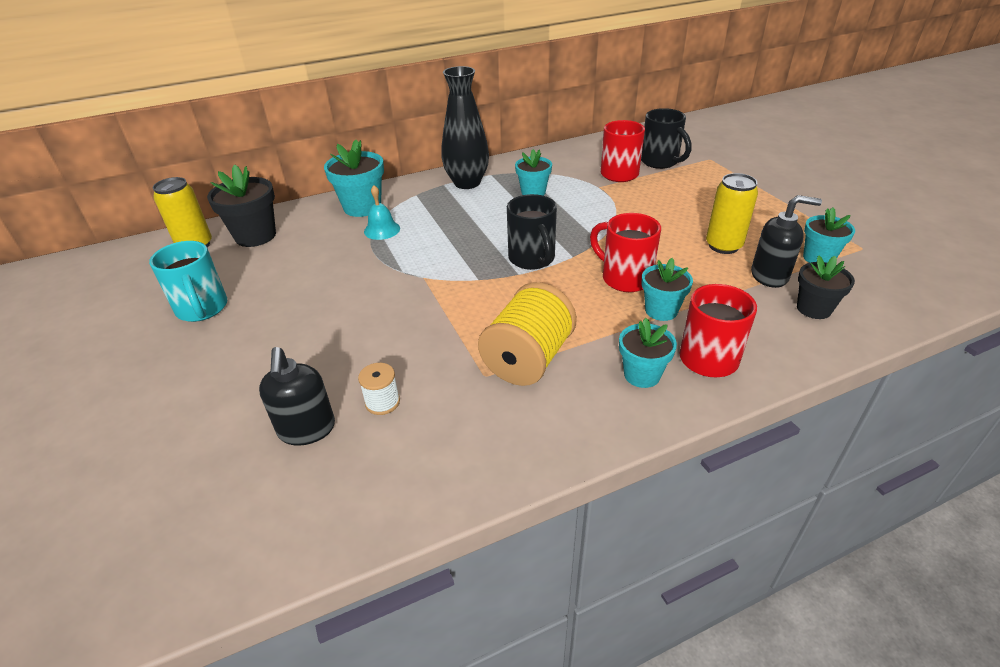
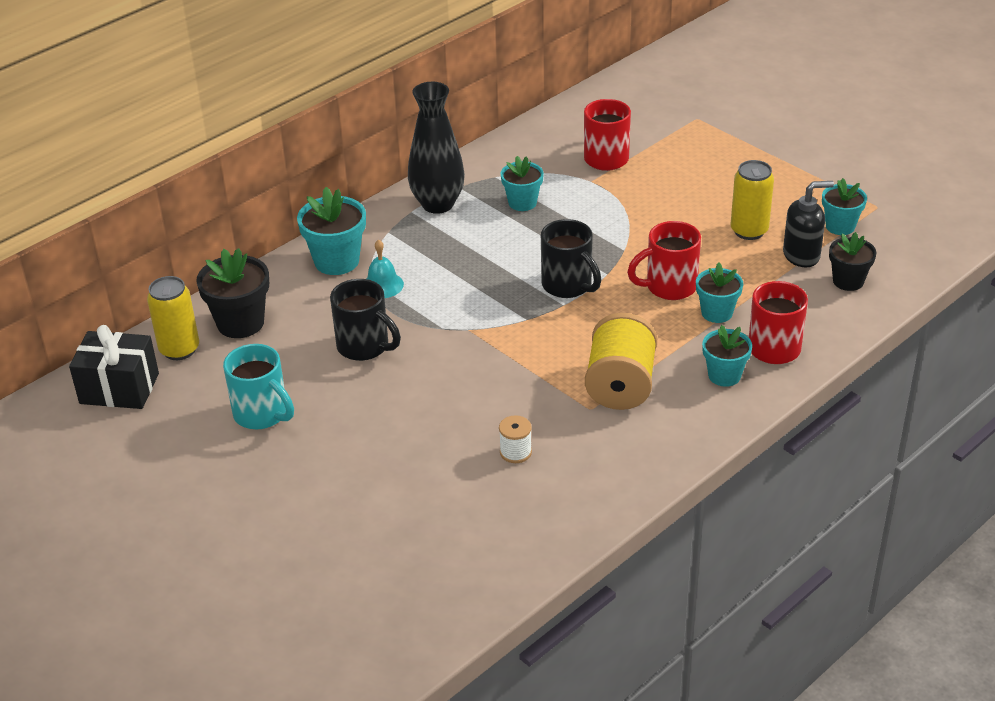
camera: 20 degrees left, 0 degrees up
(126, 264) = (119, 388): none -> black gift
(307, 430) = (466, 489): black soap dispenser -> none
(624, 278) = (669, 287): red mug -> red mug turned 45 degrees counterclockwise
(660, 162) = (644, 133): black mug -> black mug (365, 347)

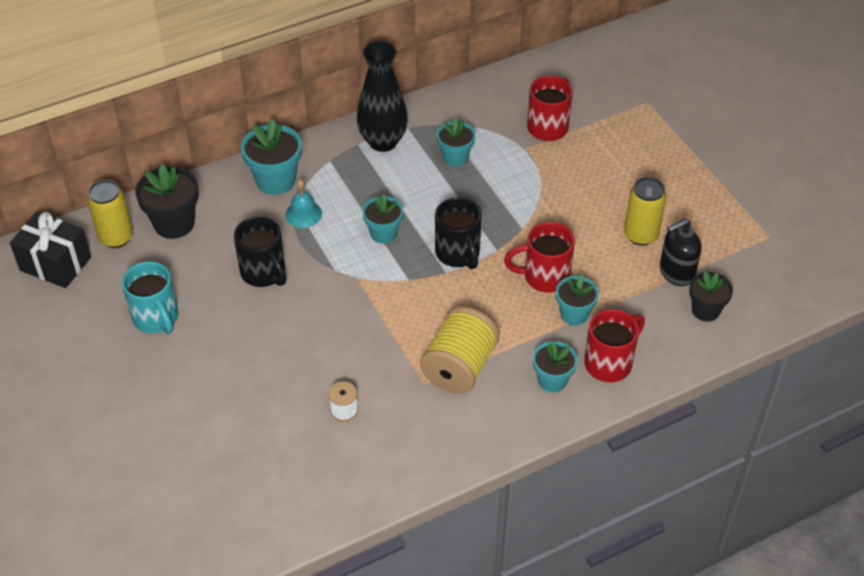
camera: 15 degrees right, 10 degrees up
(801, 255) = (676, 273): black soap dispenser -> black soap dispenser turned 150 degrees clockwise
(840, 226) = (725, 250): turquoise flower pot -> turquoise flower pot (383, 233)

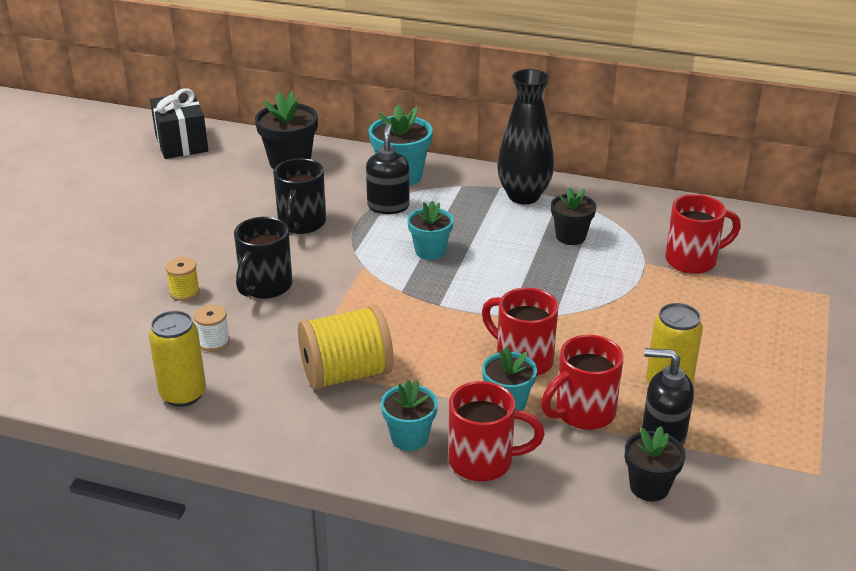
camera: 45 degrees right, 15 degrees down
(116, 237) = (240, 150): yellow can -> yellow can (183, 394)
(156, 318) = (188, 207): turquoise mug -> none
(266, 389) = (184, 292): none -> yellow spool
(303, 214) = (388, 206): turquoise bell -> black soap dispenser
(455, 157) = (570, 236): turquoise flower pot -> black flower pot
(458, 253) = (470, 299): black mug -> black mug (265, 287)
(620, 289) = (583, 413): none -> red mug

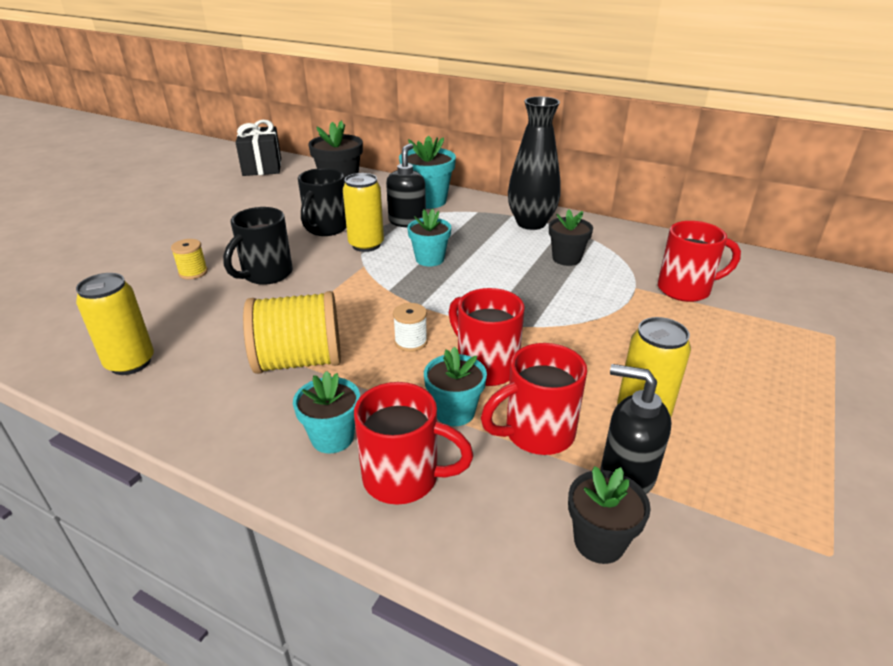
camera: 10 degrees right, 0 degrees up
(213, 342) = (191, 317): white spool -> white spool (411, 342)
(355, 240) = (366, 245): none -> yellow can

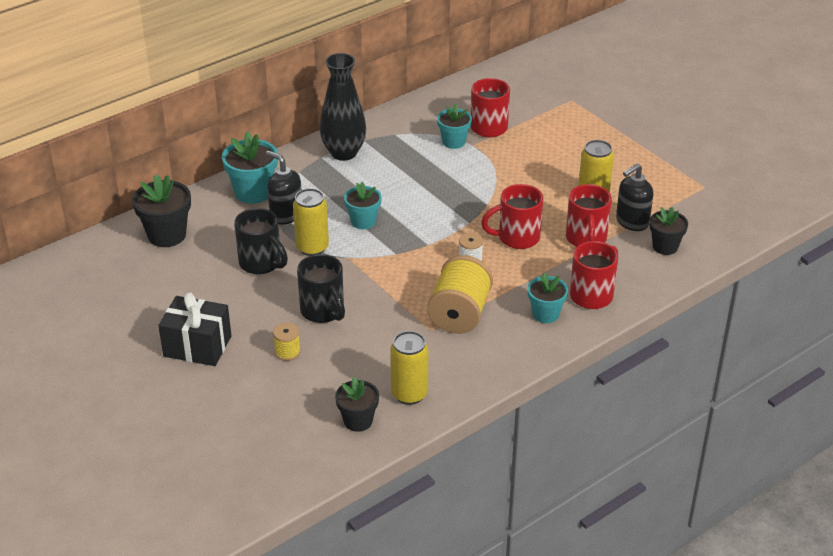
camera: 65 degrees left, 5 degrees up
(262, 167) = (62, 278): black gift -> black gift (197, 346)
(454, 412) = (551, 262): turquoise flower pot -> turquoise flower pot (453, 142)
(566, 258) = (412, 158): black flower pot -> black flower pot (358, 421)

